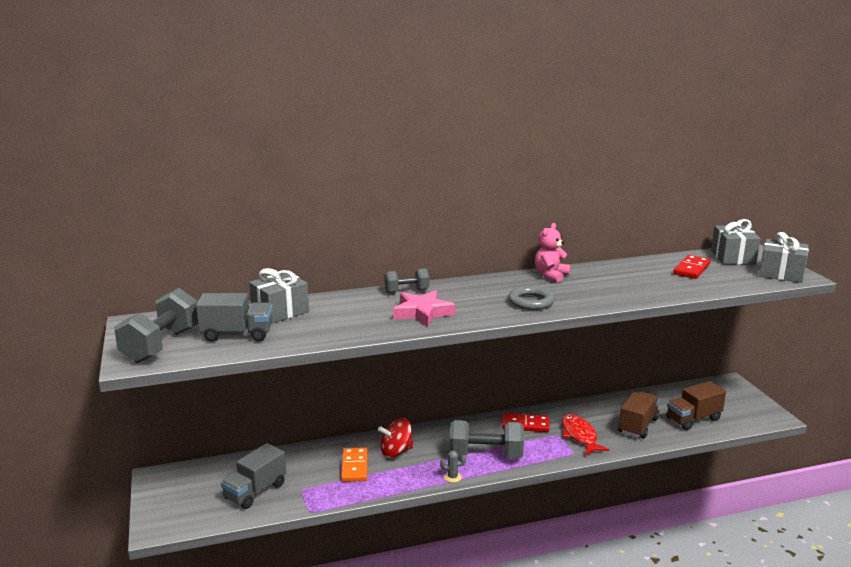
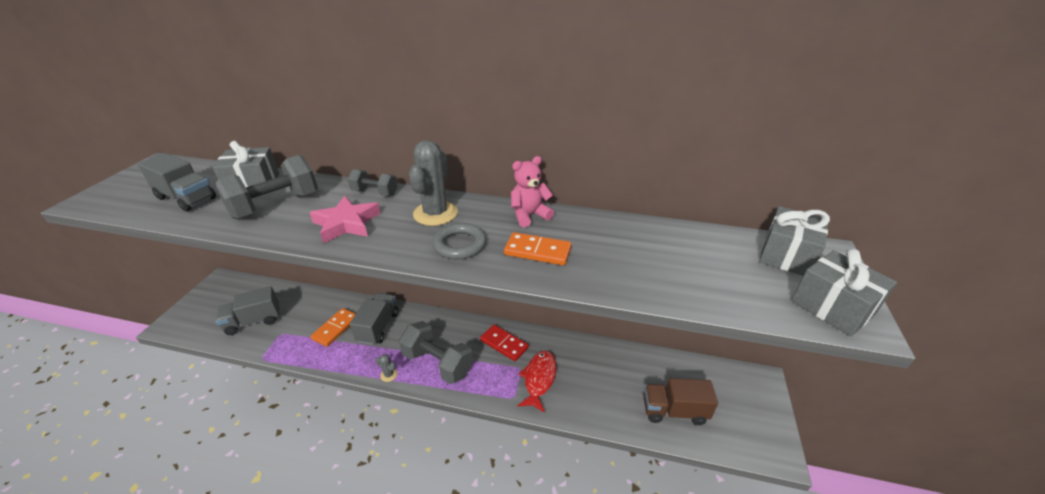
camera: 30 degrees right, 15 degrees up
(161, 345) = (129, 192): grey dumbbell -> grey dumbbell (275, 205)
(396, 452) = (378, 327): red spinning top -> grey truck
(481, 291) = (435, 213): none -> grey cactus
(588, 292) = (537, 251): none -> orange domino
(638, 426) = (606, 393): brown truck -> none
(691, 269) = (705, 257): red domino -> none

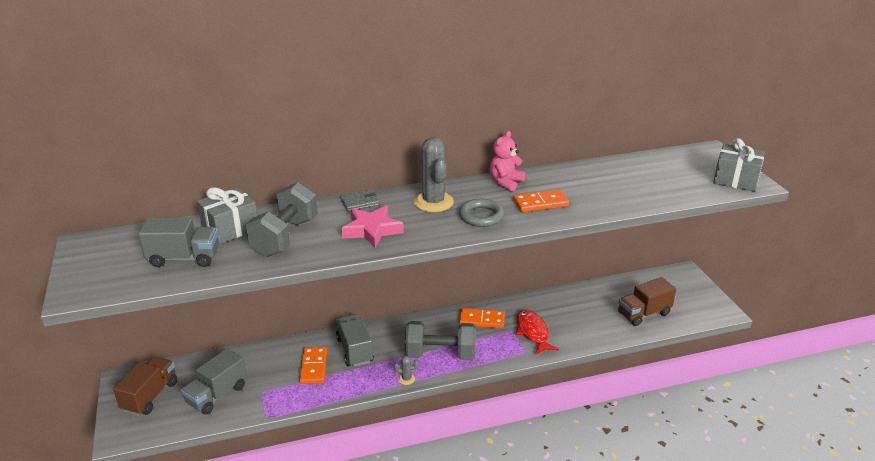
camera: 30 degrees left, 5 degrees down
(217, 302) = (150, 396): none -> brown truck
(375, 193) = (359, 202): grey dumbbell -> grey wallet
(504, 344) = (482, 320): red domino -> orange domino
(786, 255) = (690, 159): grey gift -> none

